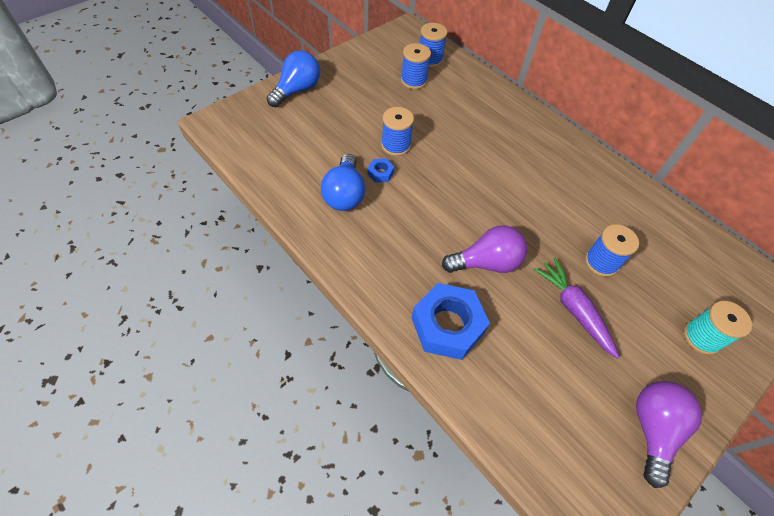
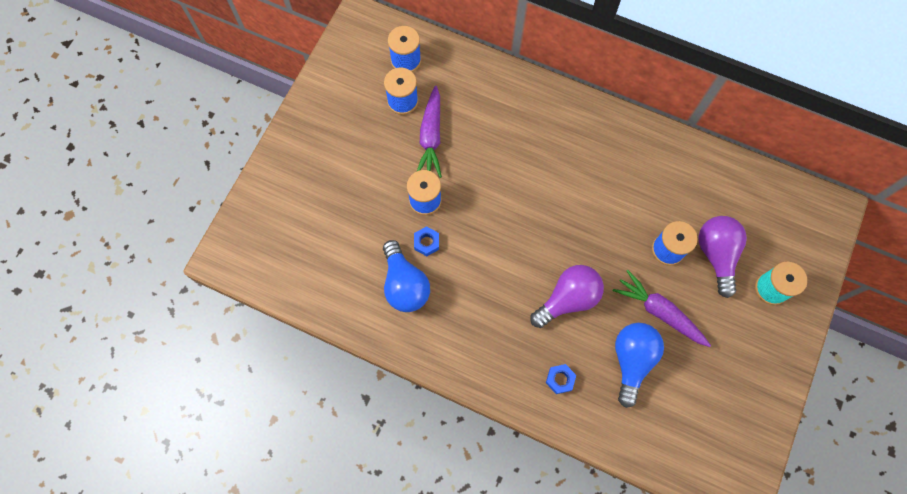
camera: 20 degrees left, 15 degrees up
(297, 90) = (286, 173): blue light bulb -> blue light bulb (632, 360)
(424, 109) = (431, 137): none -> purple carrot
(447, 326) = (560, 379): blue nut -> blue nut, size x0.44
(652, 430) = (753, 394): purple light bulb -> purple light bulb (716, 255)

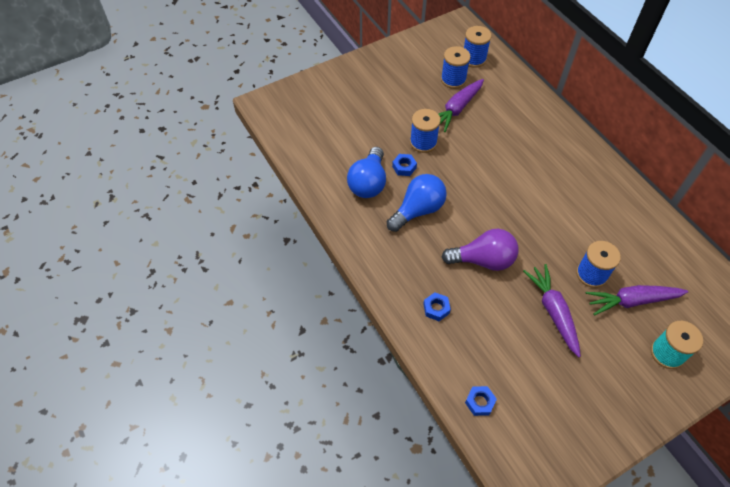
camera: 35 degrees right, 15 degrees down
(632, 360) = (504, 331): blue light bulb -> blue light bulb (418, 210)
(655, 445) = (480, 402): none -> blue nut
(716, 255) = (632, 301): purple light bulb -> purple carrot

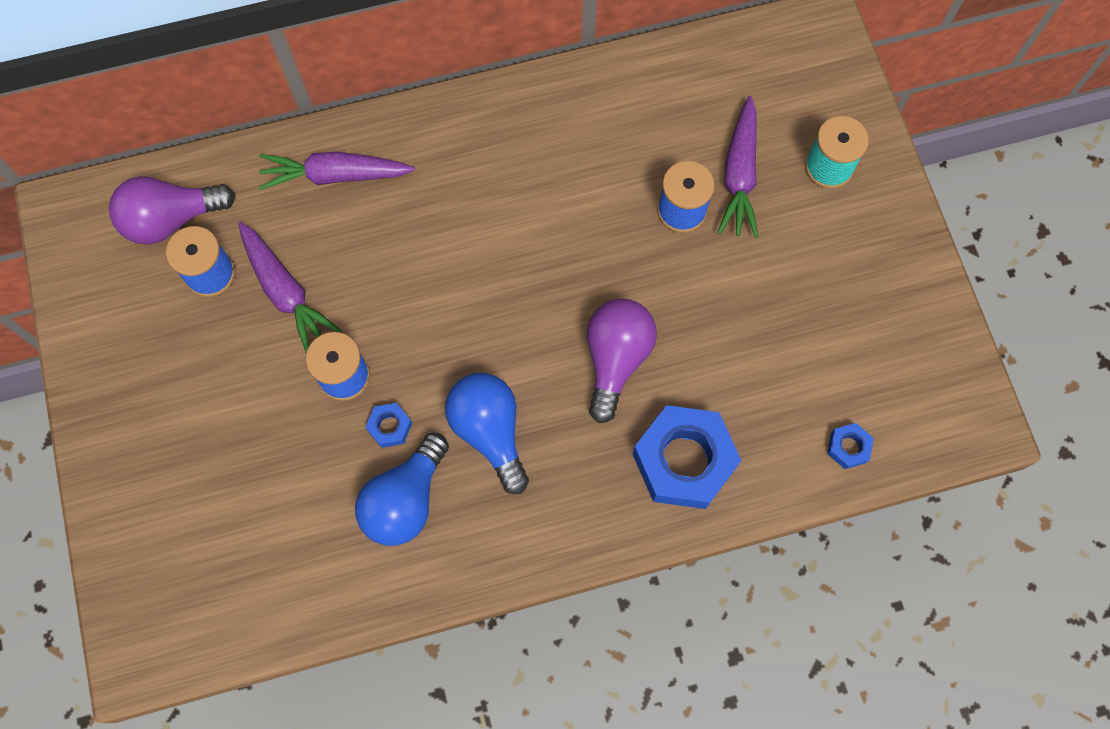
camera: 75 degrees left, 15 degrees up
(368, 183) = (405, 500): blue light bulb -> blue light bulb turned 90 degrees clockwise
(436, 308) = (684, 461): blue nut -> blue nut, size x2.30
(474, 59) = (171, 219): blue spool -> purple light bulb
(553, 312) = (731, 290): purple carrot -> purple carrot (335, 175)

